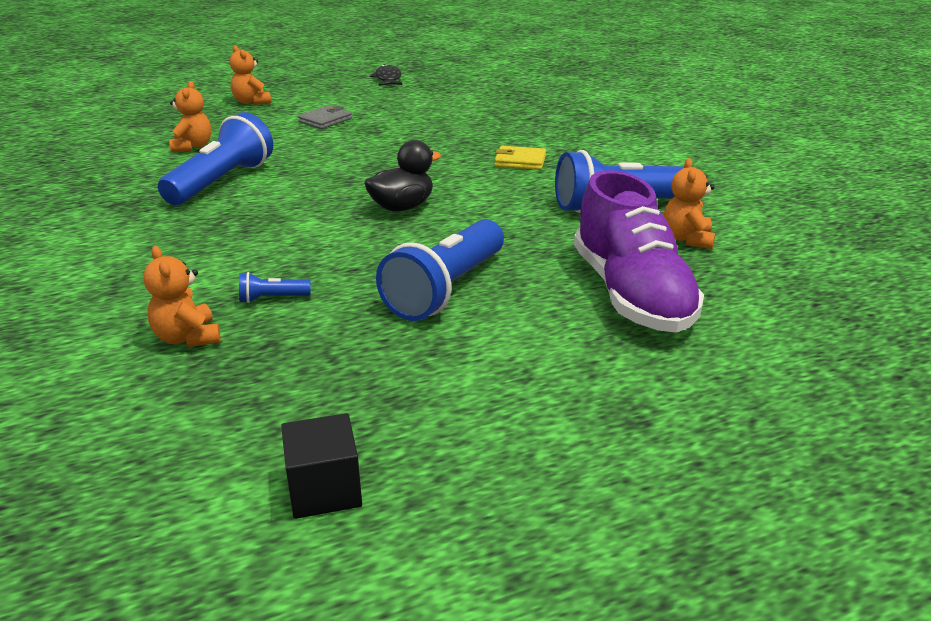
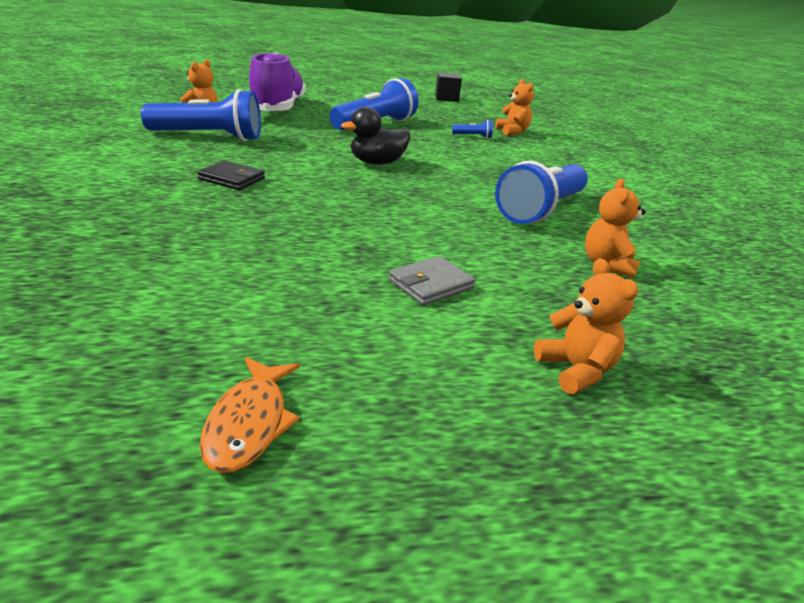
camera: 170 degrees left, 0 degrees up
(388, 79) = (249, 423): black fish -> orange fish
(520, 161) = (232, 179): yellow wallet -> black wallet

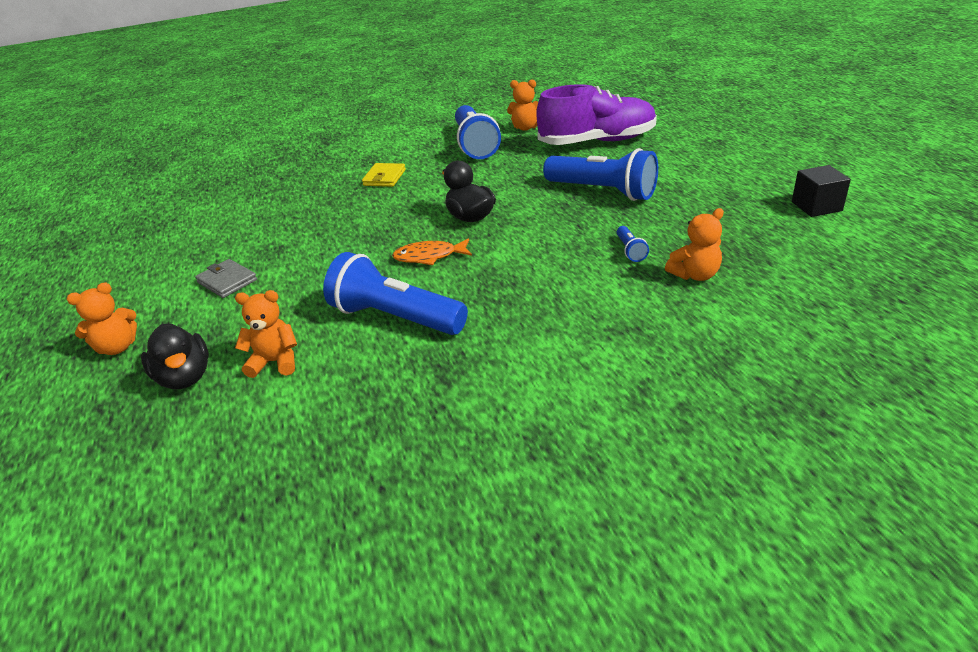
camera: 85 degrees right, 5 degrees up
(232, 179) = (384, 177): black wallet -> yellow wallet
(249, 423) = (96, 258): orange fish -> orange fish (429, 257)
(637, 315) = (185, 377): none -> black duck

